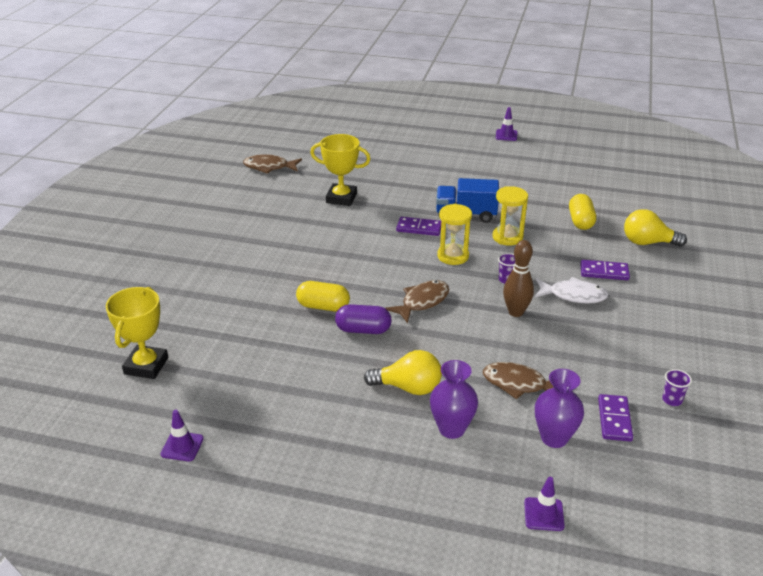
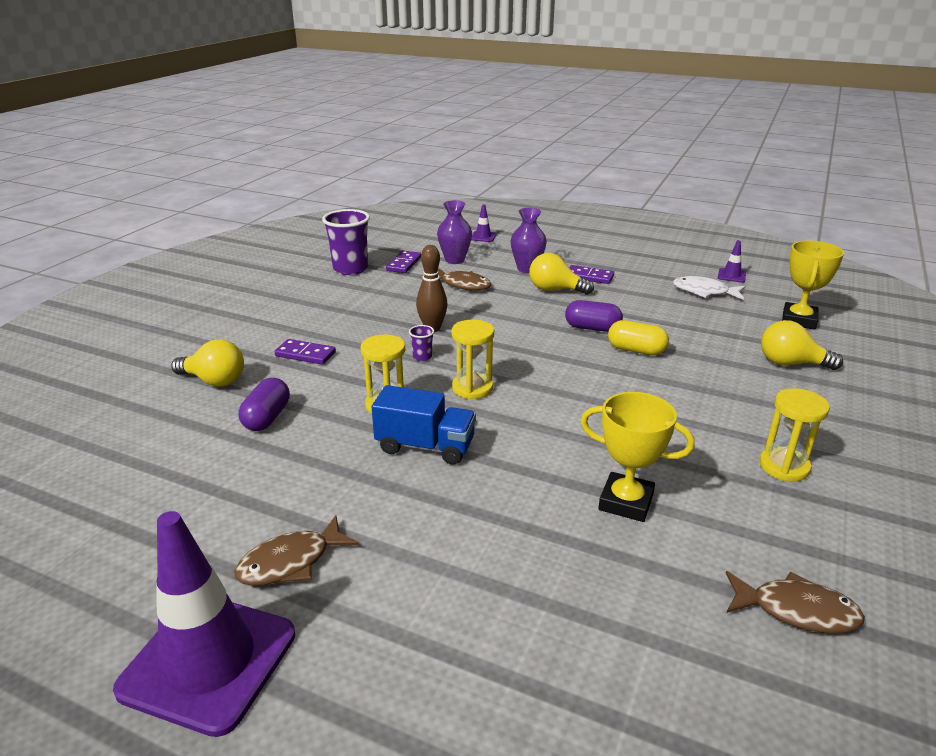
camera: 170 degrees left, 5 degrees down
(189, 306) = (791, 363): none -> yellow light bulb
(242, 224) = (784, 466): none -> yellow hourglass
(419, 228) = (505, 431): purple domino -> purple domino (589, 277)
(422, 302) = (526, 345): brown fish -> brown fish (291, 562)
(506, 135) = (208, 661): purple traffic cone -> purple traffic cone, size x2.47
(573, 295) = (361, 337): white fish -> white fish (704, 292)
(580, 221) = (267, 418): yellow capsule -> purple capsule
(672, 400) = (350, 269): purple cup -> purple cup, size x2.27

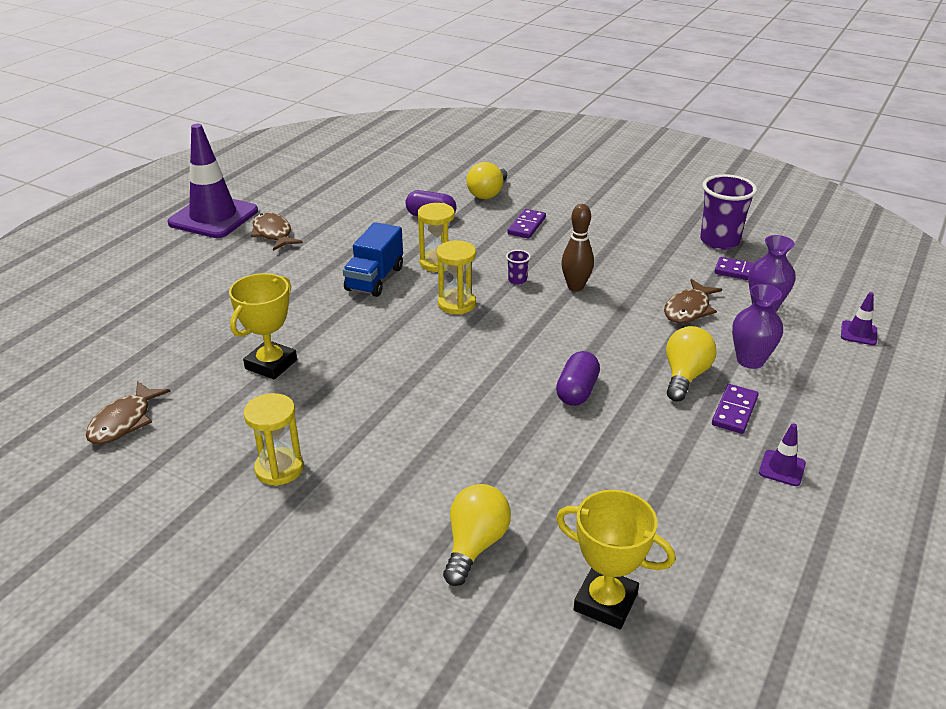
camera: 95 degrees right, 5 degrees up
(636, 350) = (520, 415): yellow capsule -> none
(704, 292) = (700, 519): white fish -> none
(731, 276) = (773, 571): purple traffic cone -> purple traffic cone (782, 468)

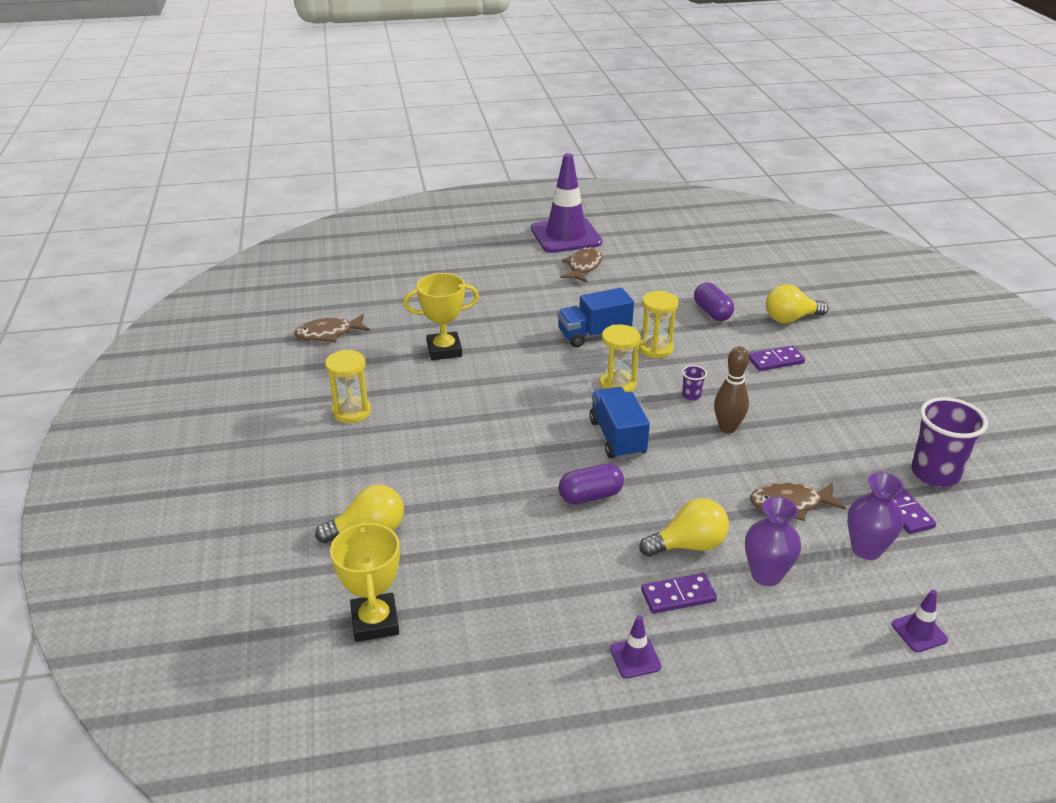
camera: 50 degrees right, 0 degrees up
(522, 340) = (617, 438): none -> blue truck

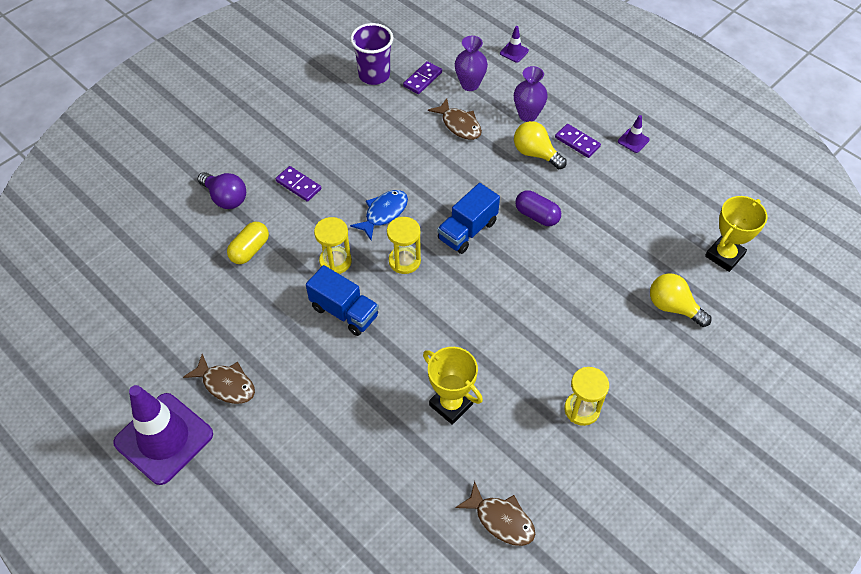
camera: 125 degrees left, 20 degrees up
(583, 267) = (226, 384): brown fish -> brown fish turned 135 degrees counterclockwise
(691, 395) = (383, 213): purple cup -> blue fish
(712, 312) = (250, 250): purple capsule -> yellow capsule
(727, 428) = (407, 179): brown bowling pin -> none
(790, 319) = (225, 198): yellow light bulb -> purple light bulb

